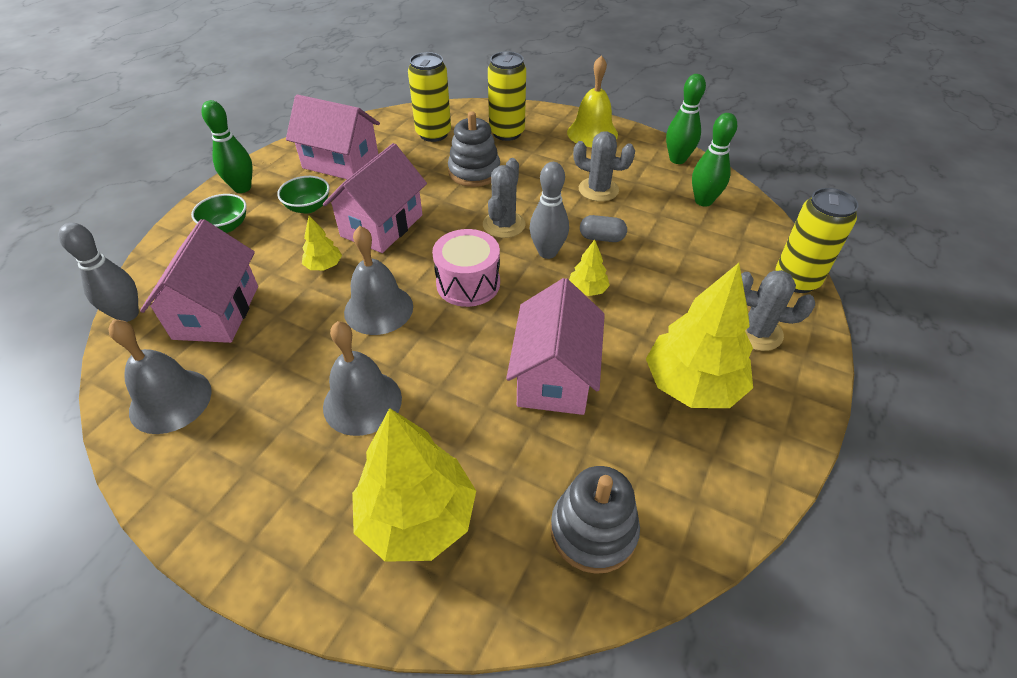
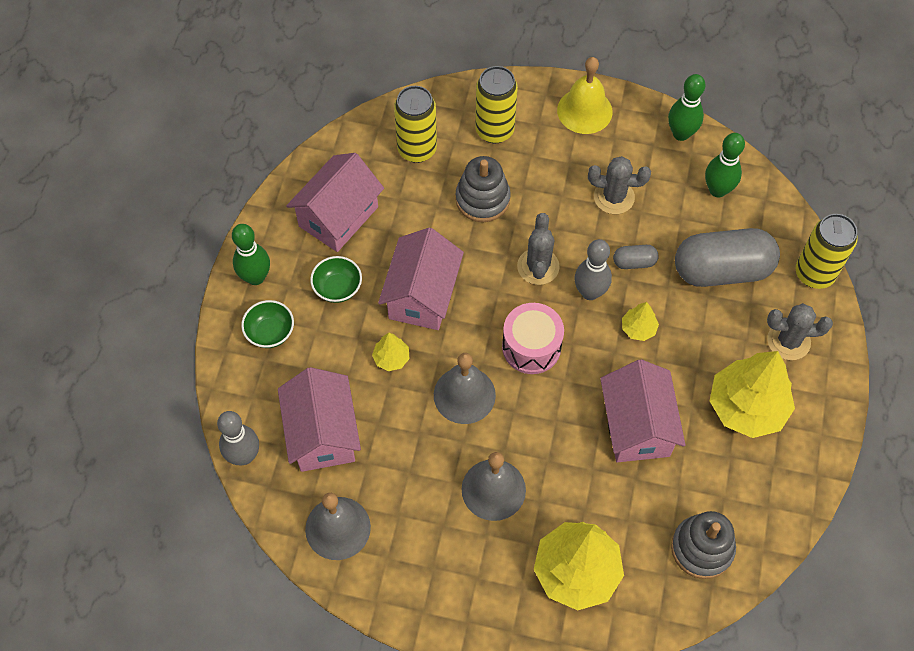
camera: 15 degrees left, 15 degrees up
(341, 162) = (338, 216): pink house -> pink house turned 60 degrees counterclockwise
(693, 260) = (722, 270): none -> grey capsule

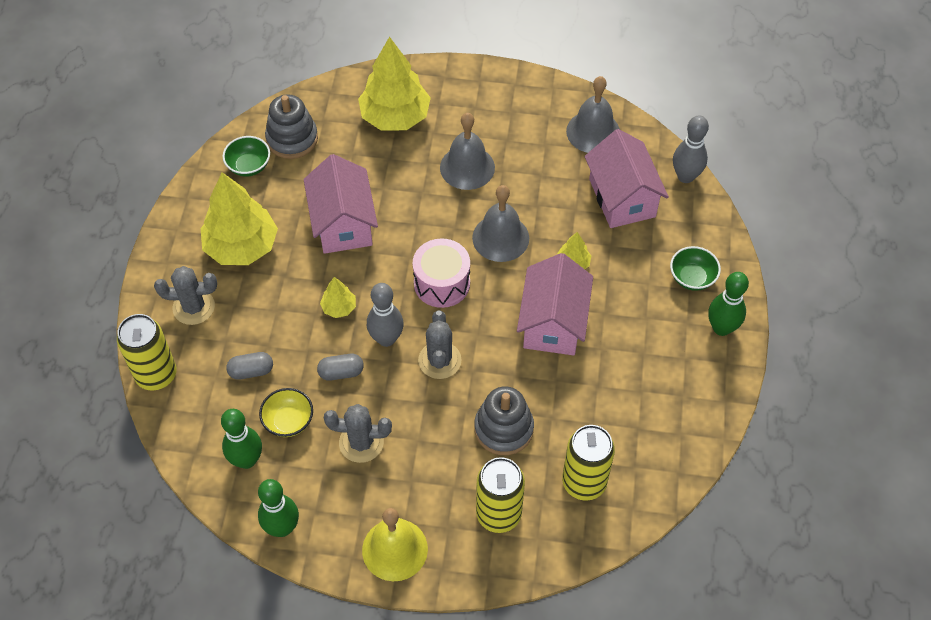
camera: 175 degrees right, 5 degrees down
(338, 216) = (654, 397): pink house -> none
(338, 288) = (637, 324): green bowl -> green bowl (249, 166)
(682, 221) = (288, 421): none -> yellow bowl
(722, 270) = (251, 371): grey capsule -> grey capsule, size x0.44

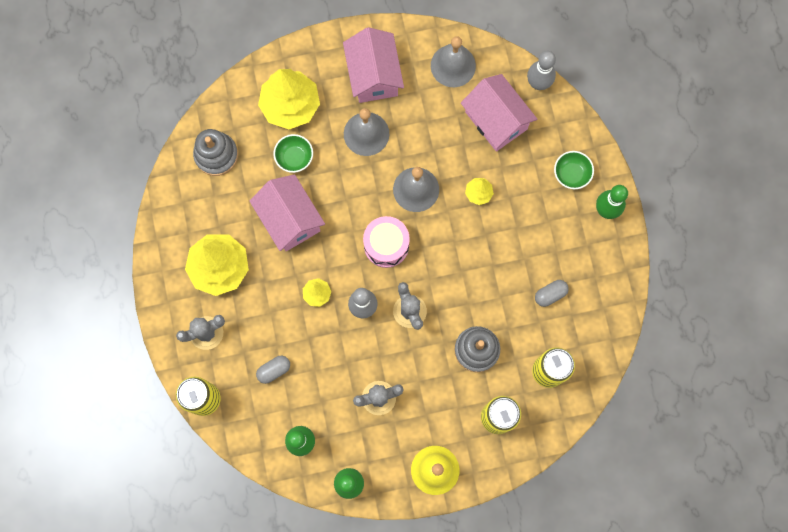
camera: 20 degrees left, 20 degrees up
(249, 166) = (193, 193): green bowl -> green bowl (294, 157)
(288, 421) = (319, 400): yellow bowl -> none
(341, 372) = (341, 347): grey capsule -> grey capsule (550, 294)
(553, 323) = (481, 250): pink house -> pink house (373, 75)

